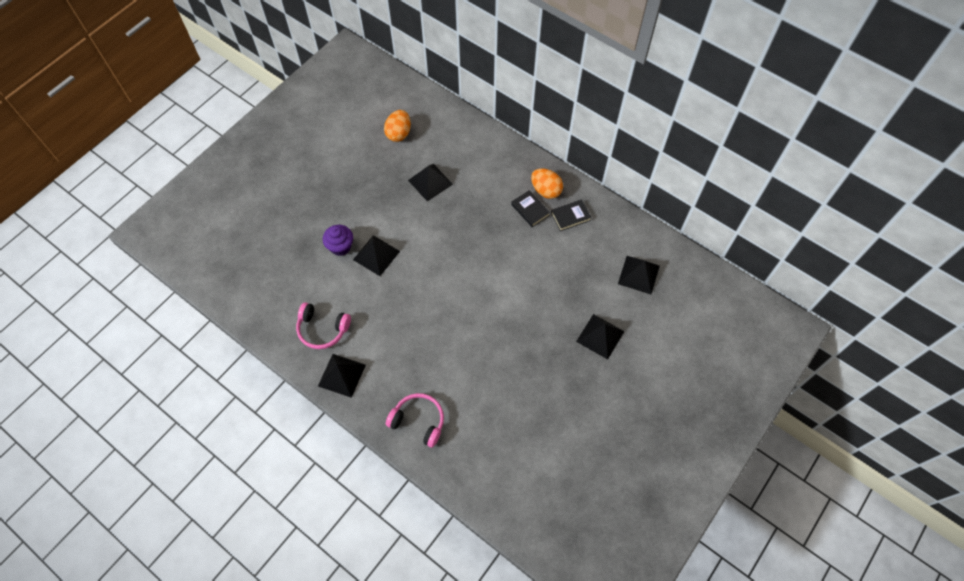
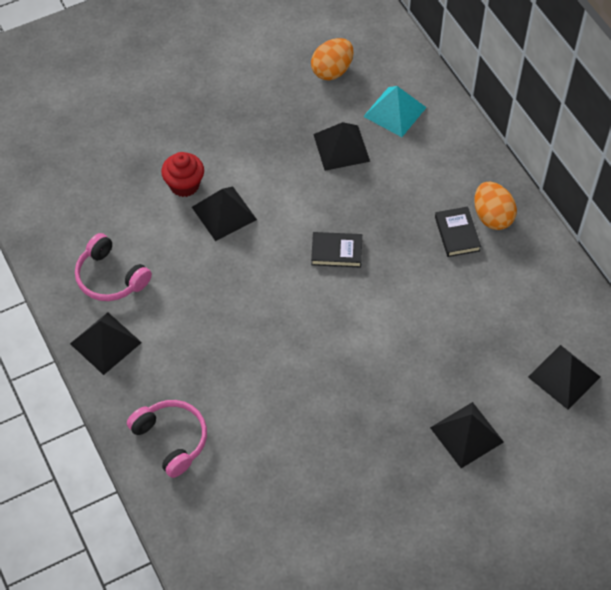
camera: 25 degrees right, 5 degrees down
(340, 247) = (184, 185): purple cupcake -> red cupcake
(452, 145) = (394, 111): none -> turquoise pyramid
(570, 216) = (508, 264): black book -> black book (336, 252)

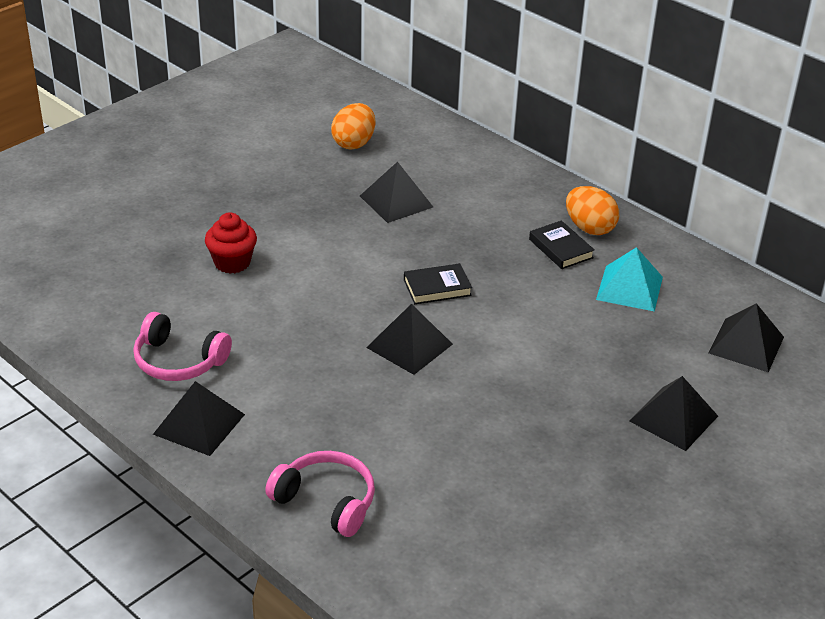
camera: 20 degrees left, 20 degrees down
(224, 213) = (290, 278): black pyramid -> black pyramid (409, 346)
(394, 111) = (438, 164): turquoise pyramid -> turquoise pyramid (629, 288)

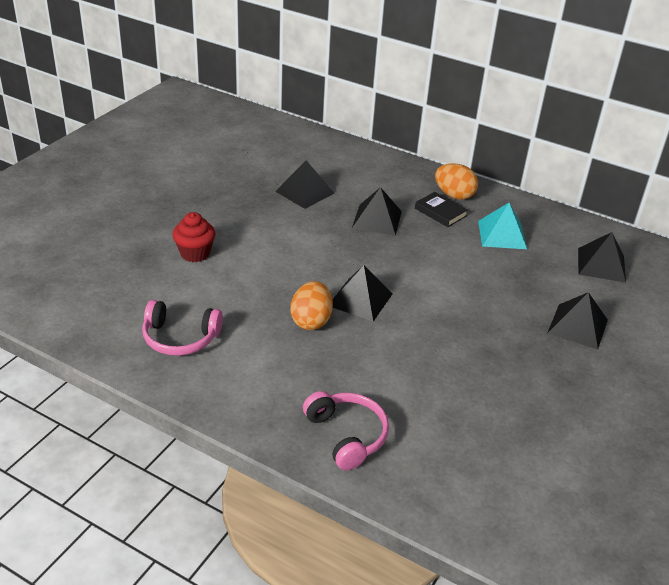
camera: 15 degrees left, 0 degrees up
(199, 424) = (217, 388): black pyramid -> black pyramid (377, 219)
(326, 501) = (346, 435): pink headphones -> pink headphones turned 45 degrees clockwise
(354, 143) = (255, 153): orange egg -> orange egg (311, 321)
(437, 287) = (362, 252): black book -> none

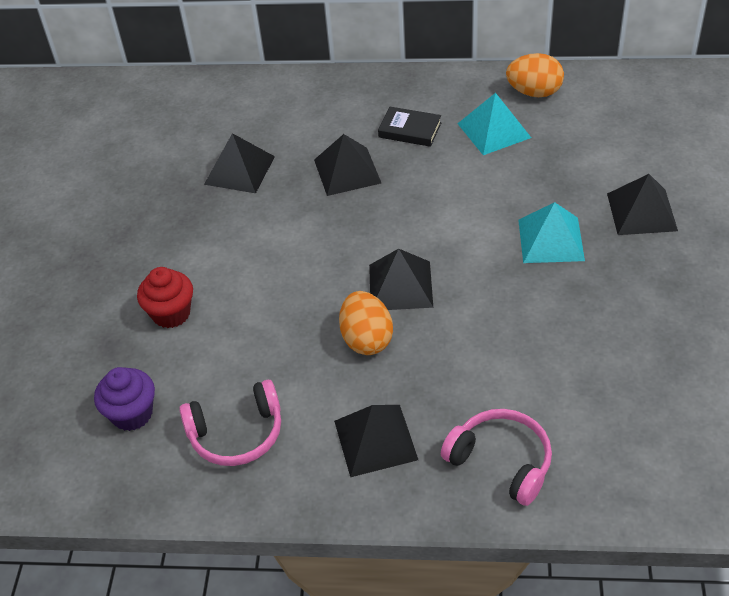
camera: 20 degrees left, 10 degrees up
(124, 298) = (132, 414): none -> purple cupcake
(454, 195) = (409, 100): orange egg -> orange egg (534, 92)
(492, 316) = (551, 239): none -> turquoise pyramid
(601, 264) = (617, 123): black pyramid -> black pyramid (375, 440)

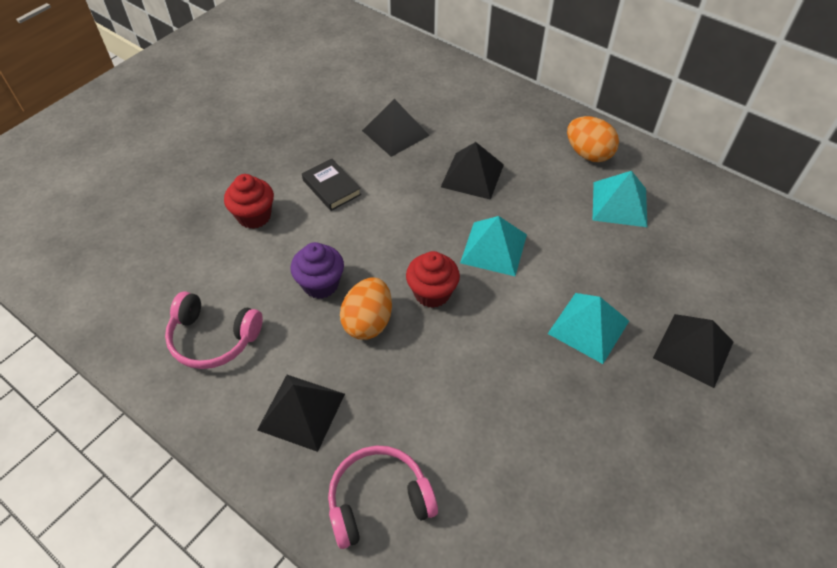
camera: 30 degrees right, 5 degrees up
(132, 414) = (163, 277): purple cupcake -> purple cupcake (320, 284)
(400, 285) = (432, 293): black pyramid -> red cupcake
(410, 130) = (550, 167): black book -> black book (331, 187)
(421, 221) = (494, 248): none -> turquoise pyramid
(501, 461) = (379, 500): pink headphones -> pink headphones turned 90 degrees counterclockwise
(534, 92) = (682, 189): orange egg -> orange egg (588, 154)

